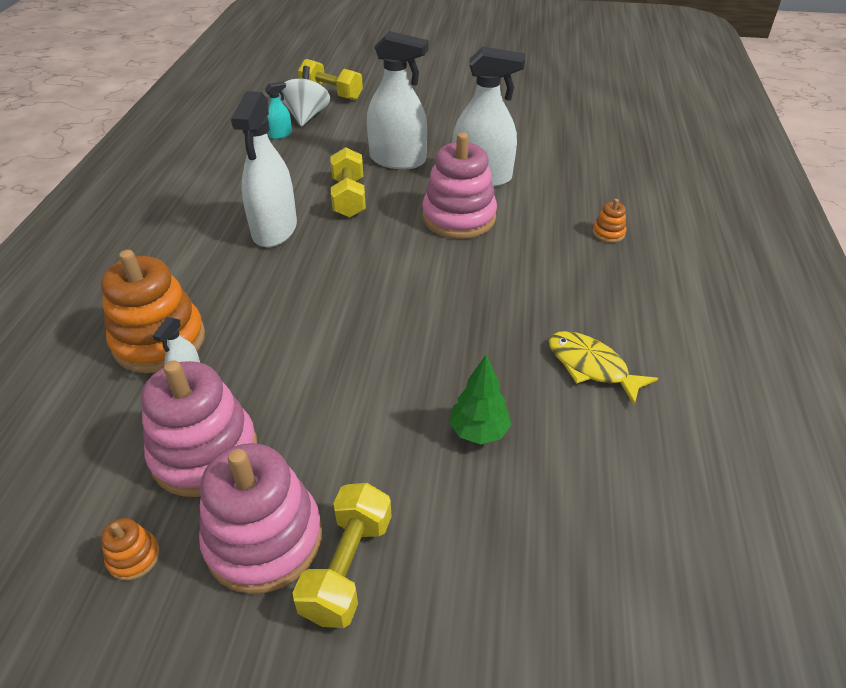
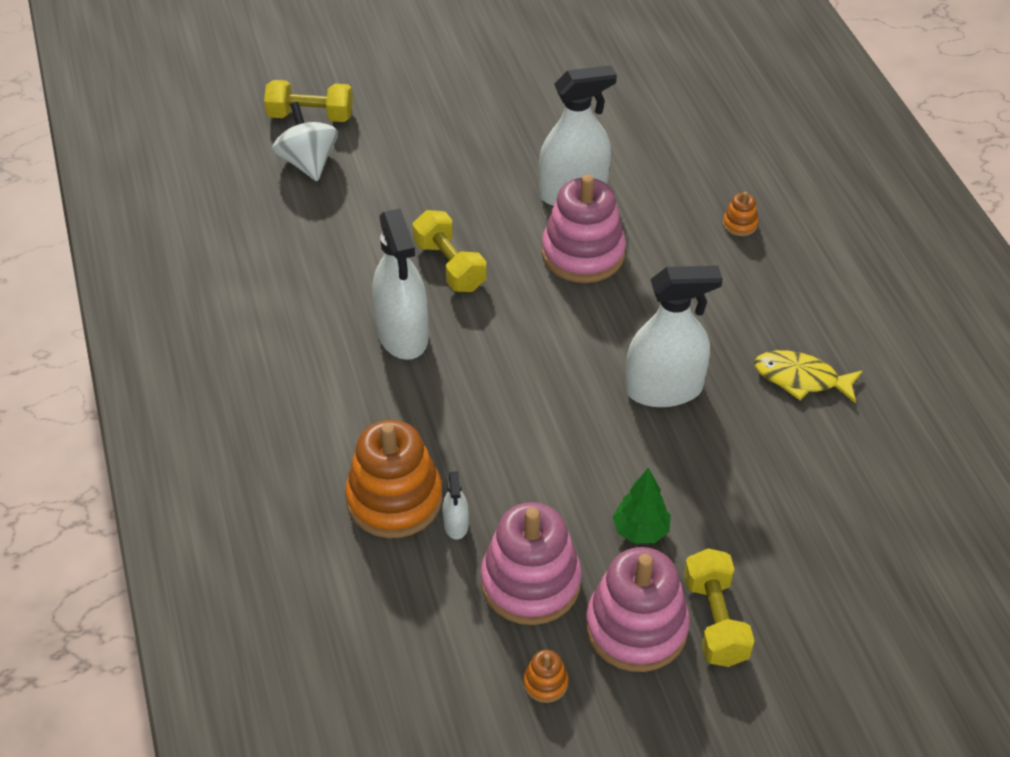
camera: 25 degrees left, 5 degrees up
(280, 134) = (300, 201): turquoise spray bottle -> none
(397, 160) = (465, 196): white spray bottle -> white spray bottle (664, 389)
(479, 431) = (744, 474): green tree -> green tree (640, 531)

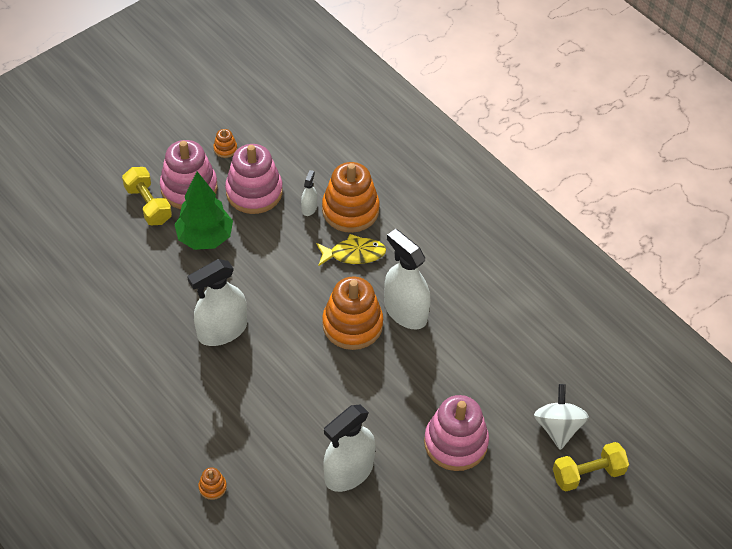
camera: 155 degrees right, 5 degrees up
(308, 162) = (558, 427): white spinning top -> white spinning top turned 135 degrees counterclockwise
(449, 266) = (404, 374): yellow dumbbell -> none
(456, 524) = (309, 208): white spray bottle -> white spray bottle turned 45 degrees clockwise
(482, 341) = (352, 324): none -> orange stacking toy
(583, 253) = (317, 417): pink stacking toy -> pink stacking toy (455, 443)
(640, 531) = (205, 238): green tree -> green tree, size x1.67
(801, 378) = (135, 368): yellow fish -> yellow fish (354, 254)

